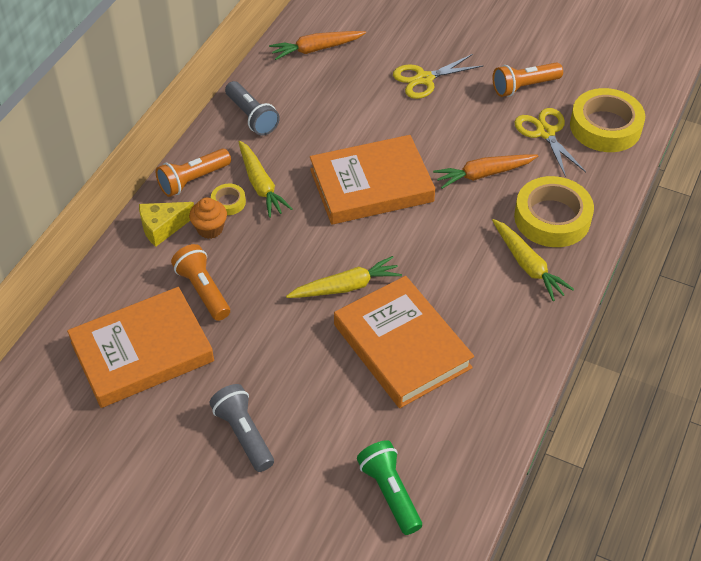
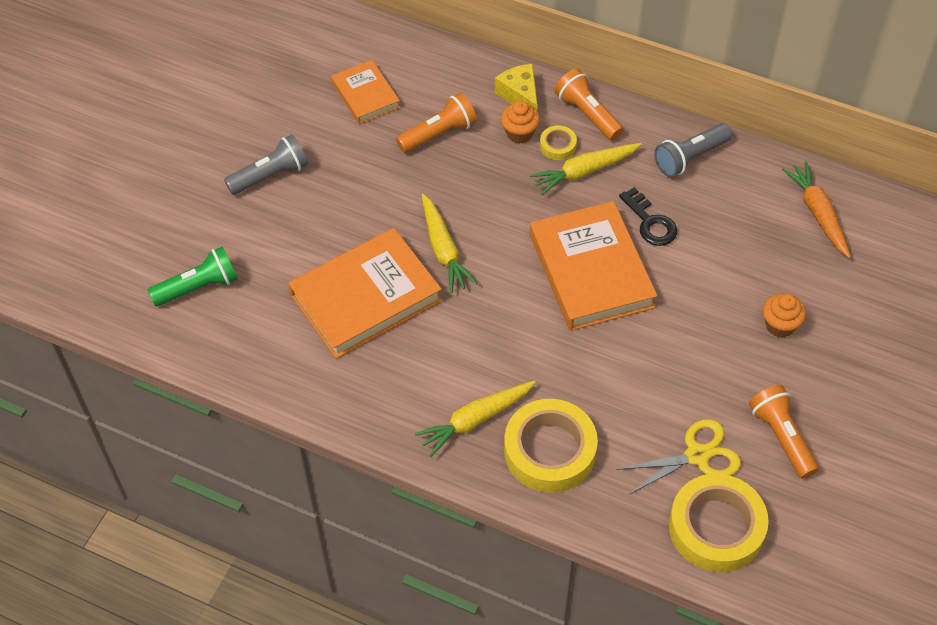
camera: 90 degrees right, 5 degrees up
(142, 352) = (365, 95): orange book -> orange book, size x0.56
(320, 145) = (650, 222): none -> black key
(424, 79) = (780, 325): yellow scissors -> orange cupcake
(483, 174) = (617, 383): orange carrot -> none

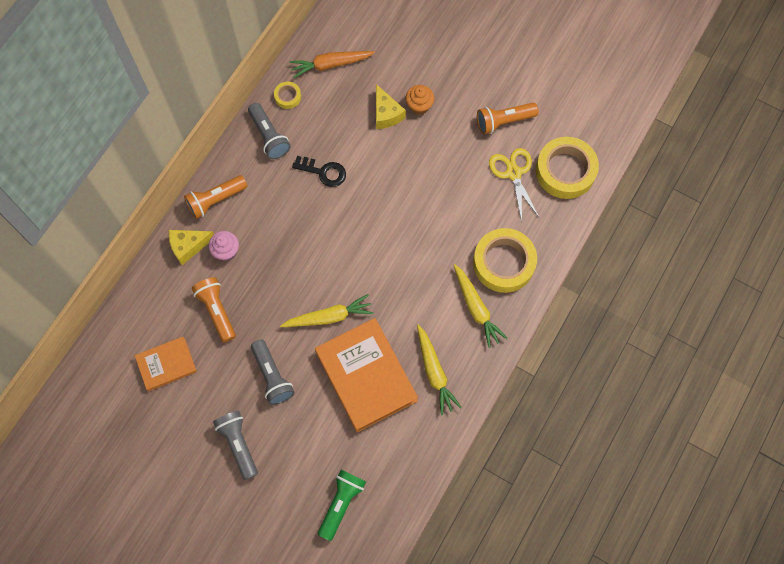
camera: 85 degrees left, 15 degrees up
(198, 287) = (341, 503): green flashlight -> green flashlight turned 45 degrees clockwise
(359, 199) = (272, 376): none -> grey flashlight
(519, 133) = (226, 251): orange cupcake -> pink cupcake
(558, 146) = (243, 225): yellow tape -> yellow tape (287, 97)
(584, 171) = (270, 210): yellow carrot -> yellow carrot (434, 372)
(591, 271) = (361, 217): orange book -> none
(650, 222) = (323, 172): black key -> black key turned 45 degrees clockwise
(757, 286) = (386, 114): none -> yellow cheese

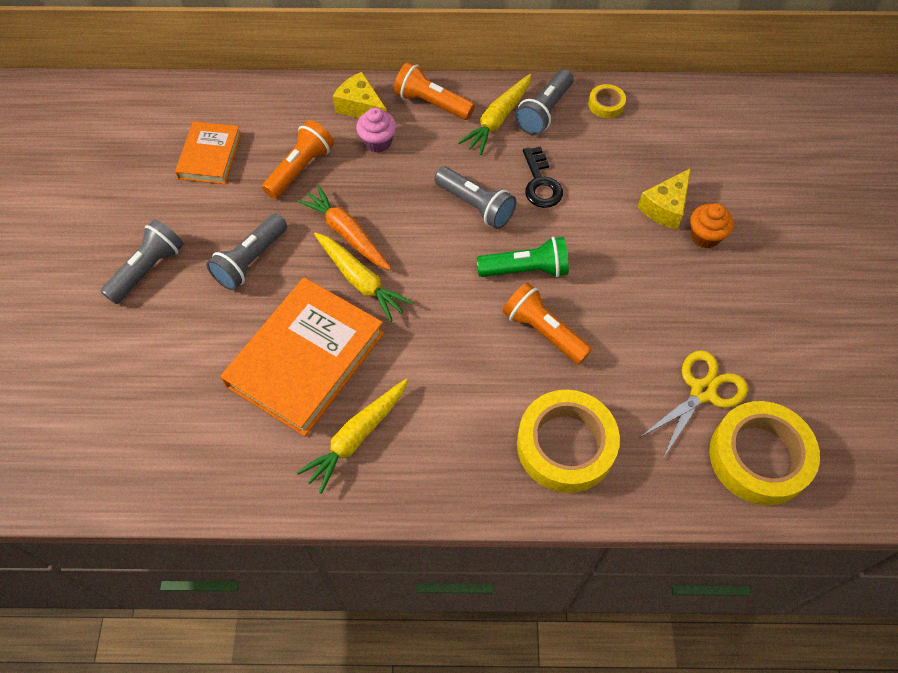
camera: 60 degrees right, 10 degrees down
(166, 365) = (210, 156): orange book -> orange book turned 60 degrees clockwise
(316, 219) = (475, 205): none -> grey flashlight
(330, 65) = (680, 123): orange carrot -> orange carrot (347, 234)
(341, 503) = (121, 416): green flashlight -> green flashlight (525, 269)
(476, 308) = (477, 443): yellow carrot -> yellow carrot (497, 120)
(504, 121) = (765, 342): orange flashlight -> orange flashlight (543, 331)

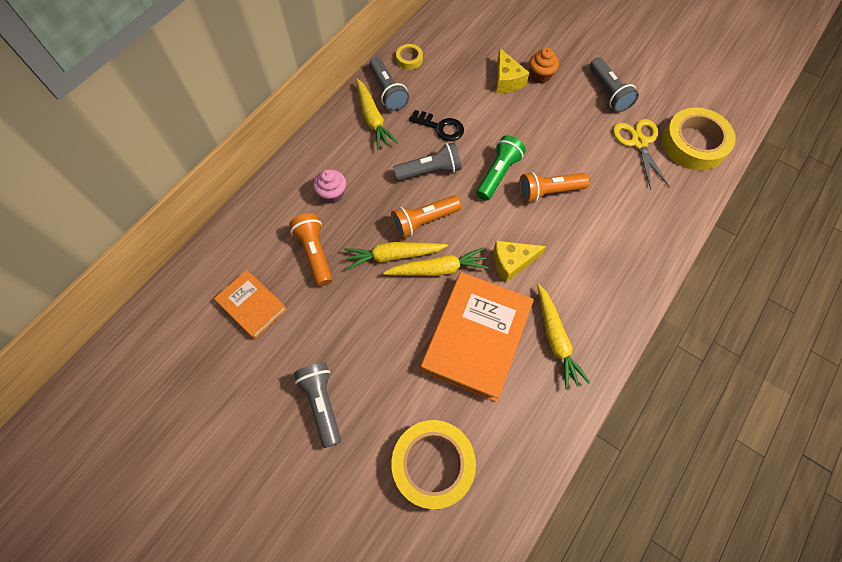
camera: 55 degrees left, 5 degrees up
(251, 260) = (369, 328): grey flashlight -> grey flashlight (608, 92)
(306, 359) = (476, 337): orange book -> orange book turned 45 degrees clockwise
(347, 234) = (394, 256): orange carrot -> yellow carrot
(360, 107) = (293, 186): yellow cheese -> yellow cheese (512, 262)
(432, 103) = (327, 145): orange flashlight -> orange flashlight (424, 221)
(565, 445) = (632, 228): yellow tape -> yellow tape (433, 464)

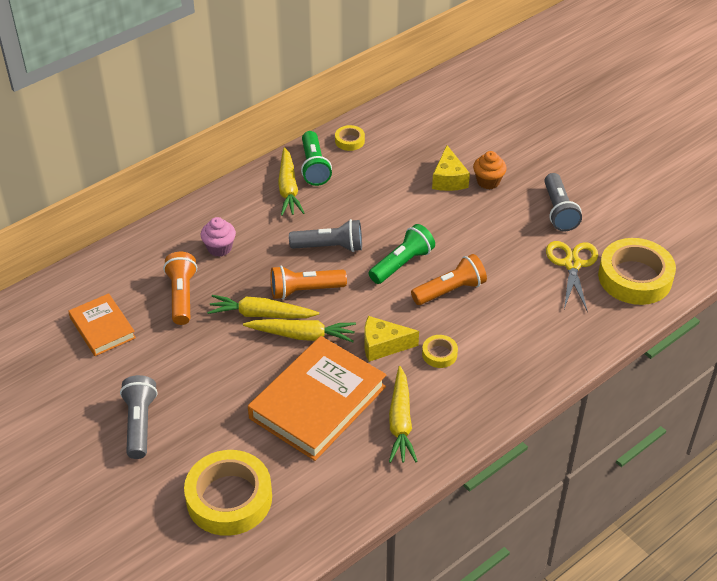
camera: 15 degrees right, 20 degrees down
(387, 92) = (314, 167): grey flashlight -> green flashlight
(440, 127) = (357, 210): black key -> none
(548, 192) = (450, 290): orange flashlight -> orange flashlight turned 150 degrees clockwise
(563, 259) = (439, 354): none -> yellow tape

